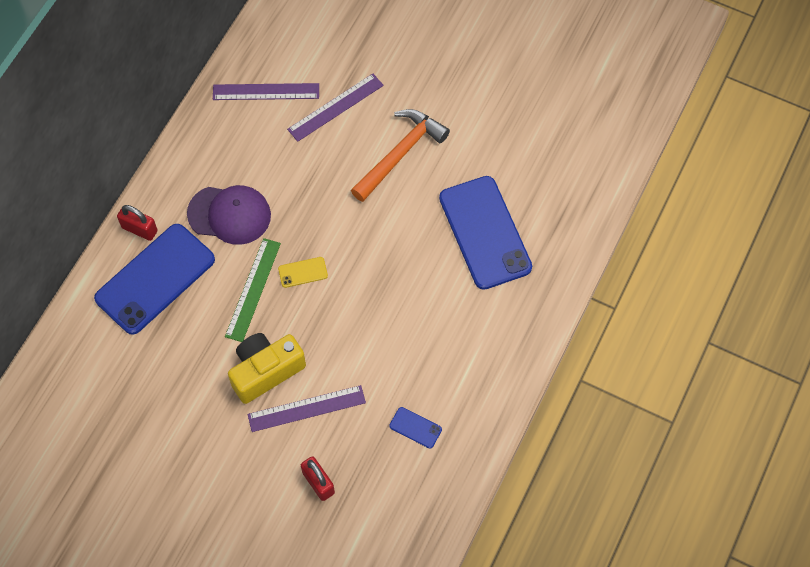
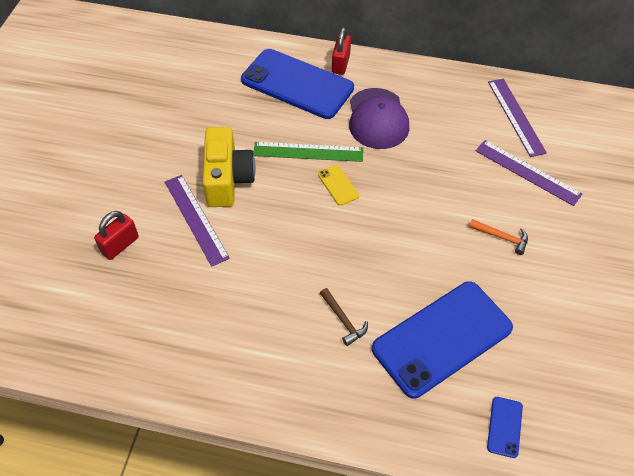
camera: 75 degrees right, 10 degrees down
(265, 371) = (227, 179): yellow camera -> yellow camera turned 45 degrees clockwise
(400, 154) = (501, 237): orange hammer -> orange hammer, size x0.47
(415, 427) = (192, 317): blue phone -> blue phone (504, 427)
(449, 304) = (343, 320): none -> brown hammer

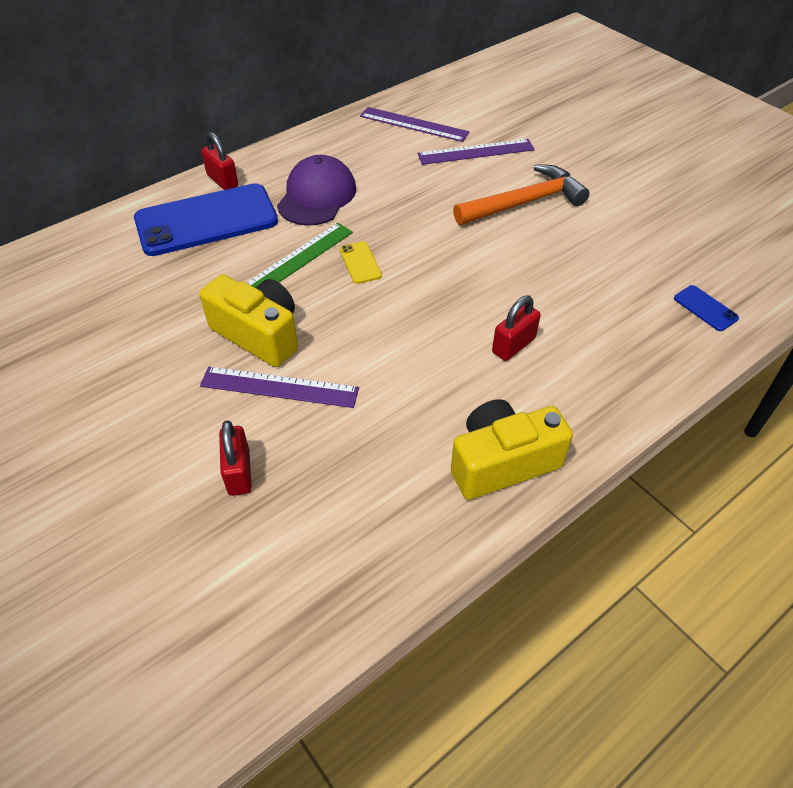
camera: 50 degrees left, 5 degrees down
(233, 375) = (502, 463): none -> yellow camera
(338, 185) = (360, 263): yellow phone -> yellow phone turned 60 degrees clockwise
(343, 320) = (513, 345): brown hammer -> red padlock
(377, 119) = (317, 196): purple cap -> purple cap turned 105 degrees counterclockwise
(442, 338) = (590, 294): blue phone -> none
(501, 237) = (524, 202): orange hammer -> orange hammer, size x2.14

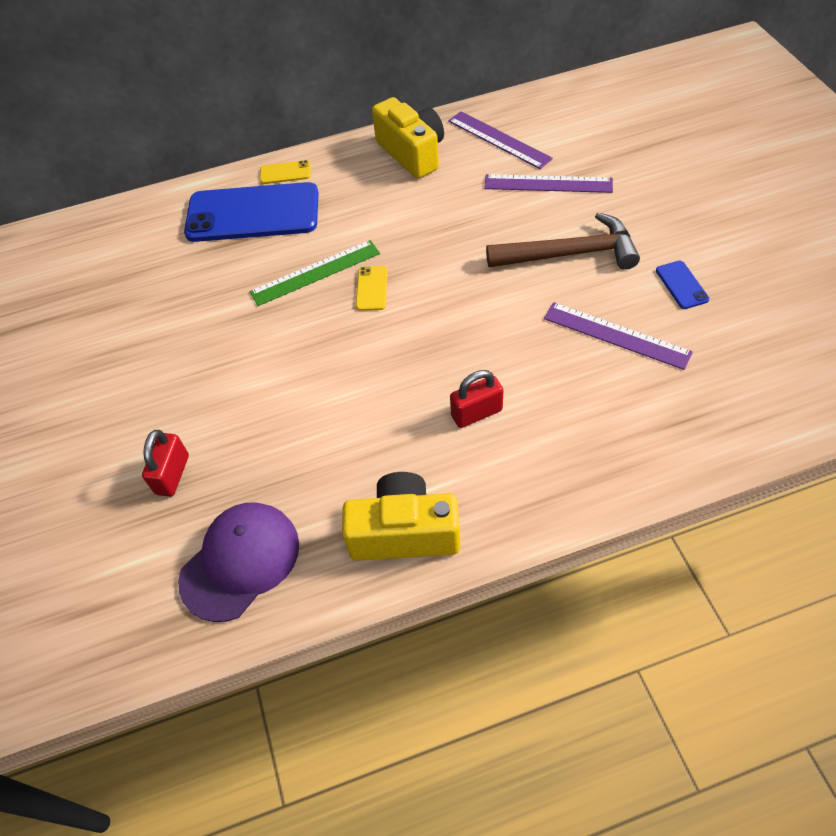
camera: 25 degrees right, 5 degrees up
(222, 181) = (285, 173): red padlock -> yellow phone
(259, 334) = (247, 343): yellow camera -> yellow camera (412, 153)
(279, 387) = (241, 401): purple ruler -> purple ruler (616, 335)
(317, 196) = (364, 206): purple cap -> purple cap (240, 561)
(524, 202) = (569, 254): orange hammer -> brown hammer
(705, 308) = (703, 421): blue phone -> blue phone (681, 285)

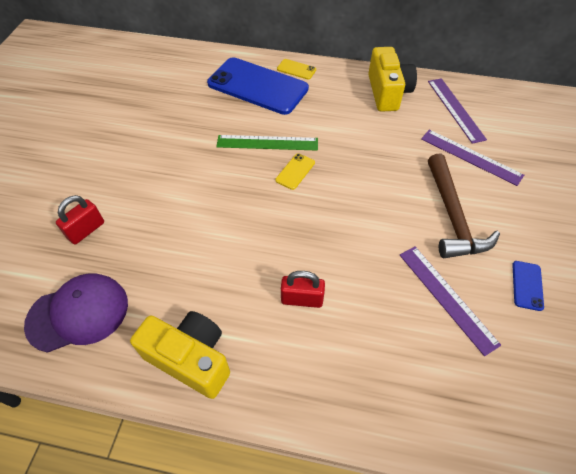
camera: 25 degrees right, 0 degrees up
(569, 254) = (452, 216): brown hammer -> brown hammer turned 60 degrees clockwise

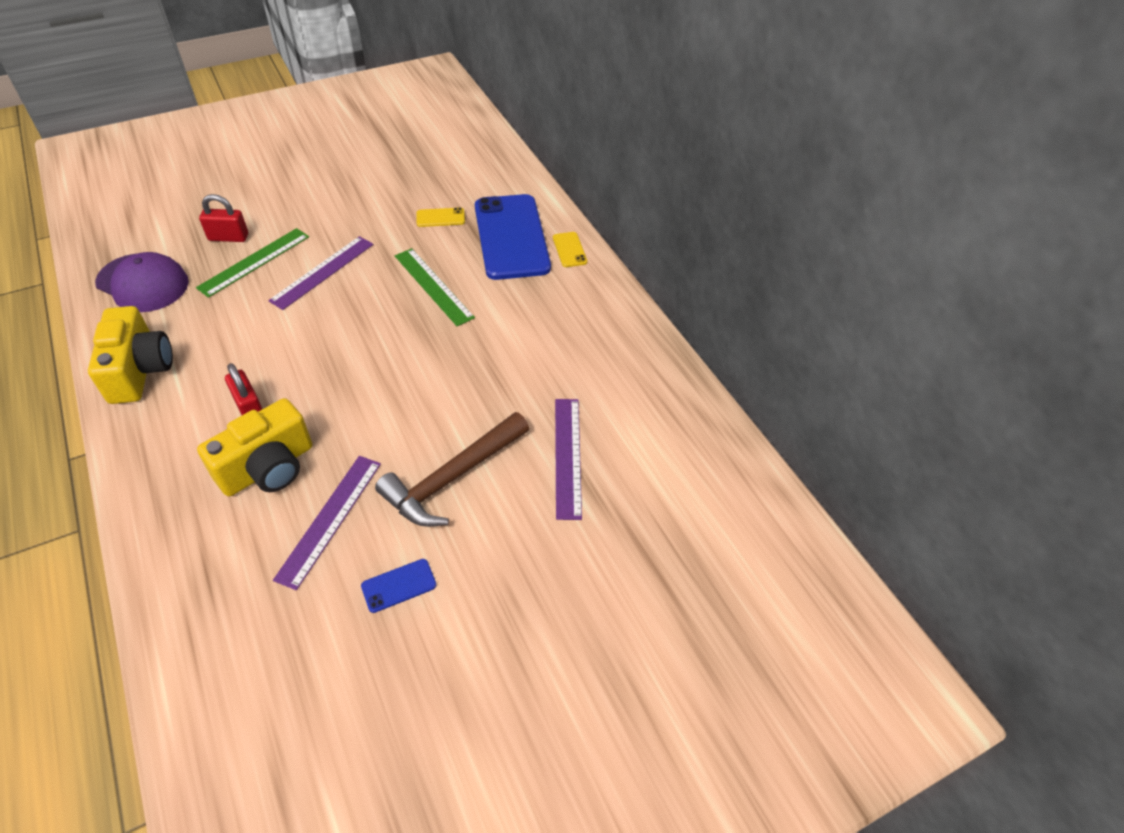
camera: 50 degrees right, 5 degrees down
(135, 226) = (254, 262): none -> green ruler
(295, 171) = (411, 325): yellow phone -> yellow phone (440, 218)
(387, 92) = (609, 337): yellow camera -> yellow camera (268, 468)
(455, 109) = (641, 409): purple ruler -> purple ruler (322, 272)

